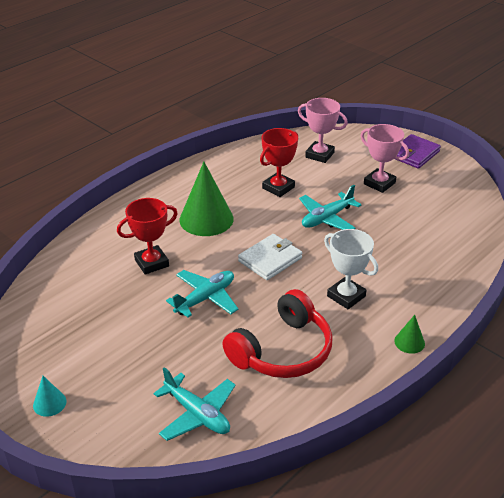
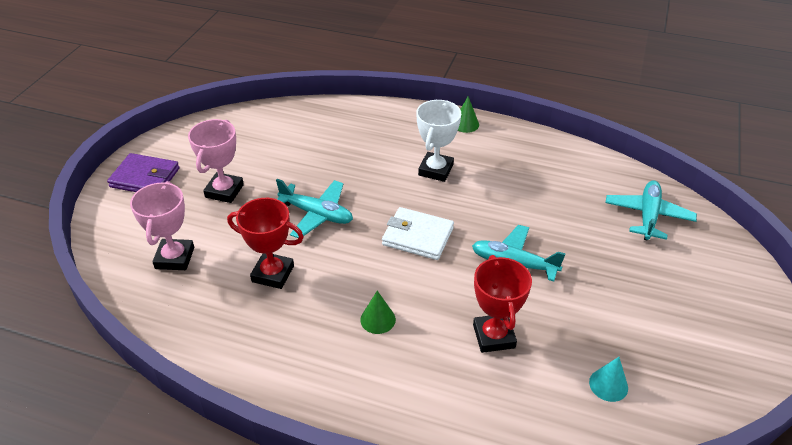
camera: 115 degrees left, 5 degrees up
(49, 403) = (740, 320): turquoise cone -> turquoise cone (608, 385)
(151, 263) = (493, 336): red trophy -> red trophy turned 45 degrees clockwise
(206, 219) = (378, 319): green cone -> green cone, size x0.47
(282, 351) = (536, 189): red headphones -> none

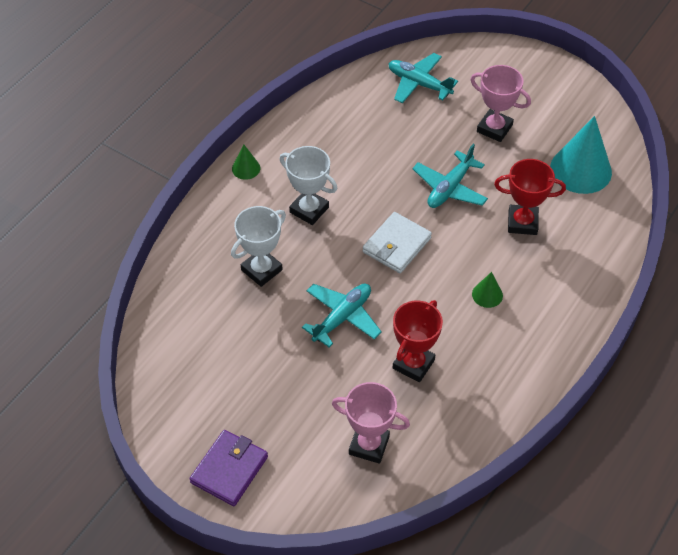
camera: 75 degrees left, 10 degrees up
(224, 191) = (279, 393): pink trophy -> pink trophy (494, 128)
(355, 155) = (261, 270): none -> white trophy
(608, 385) = (580, 170): turquoise cone -> turquoise cone, size x2.14

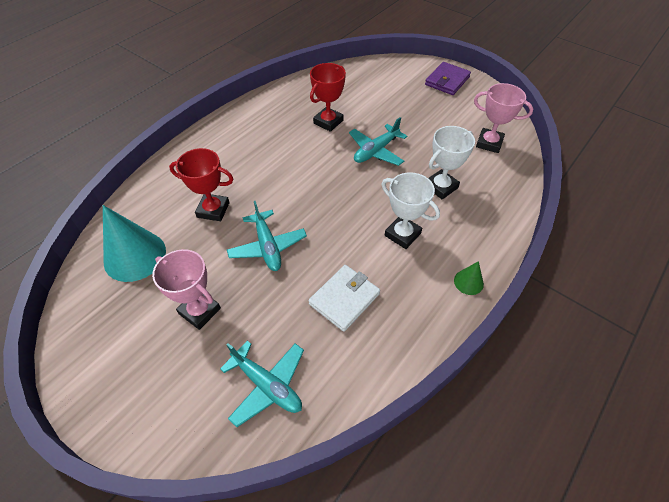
camera: 175 degrees left, 0 degrees up
(369, 445) = (363, 86): pink trophy -> pink trophy (489, 143)
(397, 245) = (326, 199): white wallet -> white wallet (344, 299)
(450, 188) = (267, 246): turquoise plane -> turquoise plane turned 120 degrees clockwise
(487, 295) = (263, 159): green cone -> none

